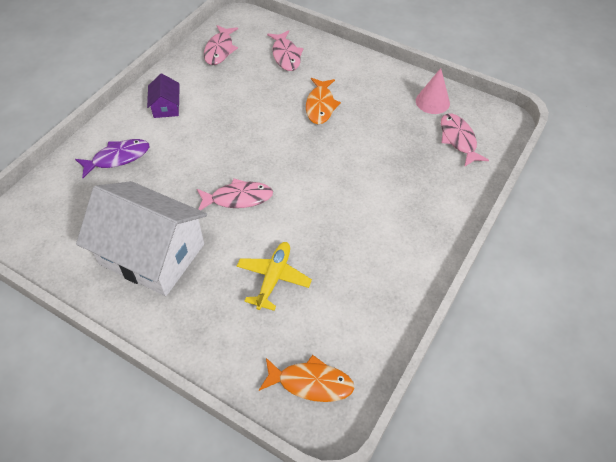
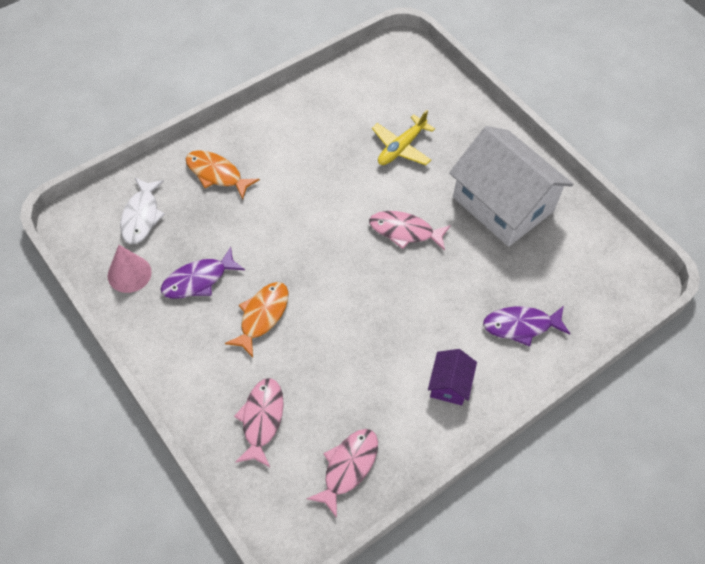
camera: 160 degrees left, 5 degrees up
(311, 383) = (404, 70): orange fish -> orange fish (217, 174)
(381, 113) = (198, 280): none -> purple fish
(458, 139) = (141, 216): pink fish -> white fish

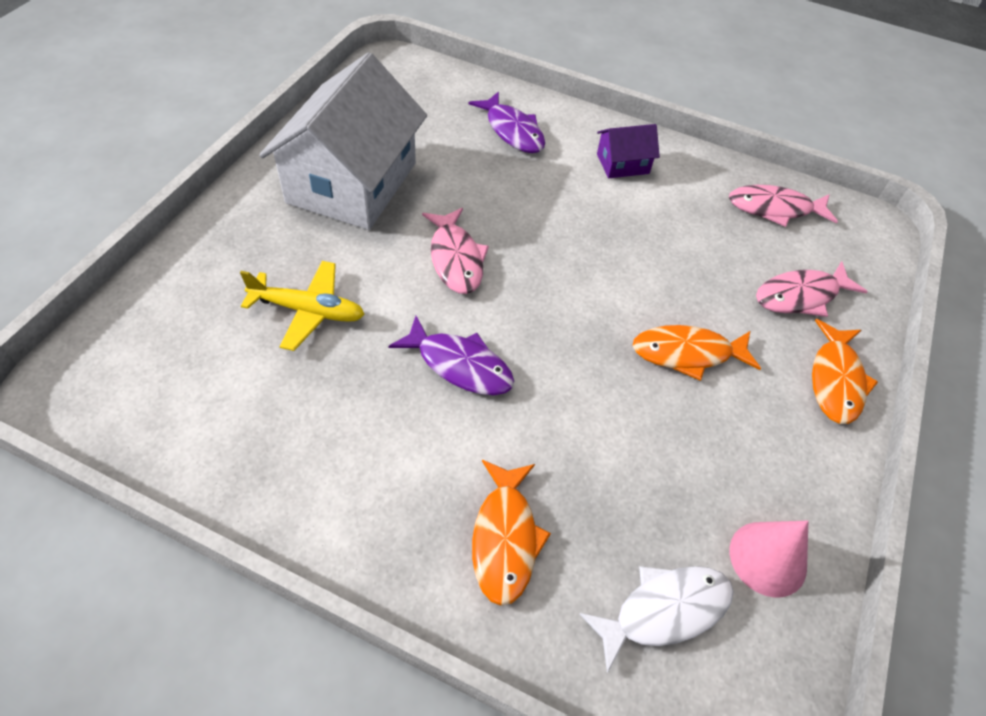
camera: 120 degrees left, 5 degrees down
(191, 388) = (835, 380): none -> orange fish
(198, 280) = (700, 455): purple fish -> purple fish (460, 365)

